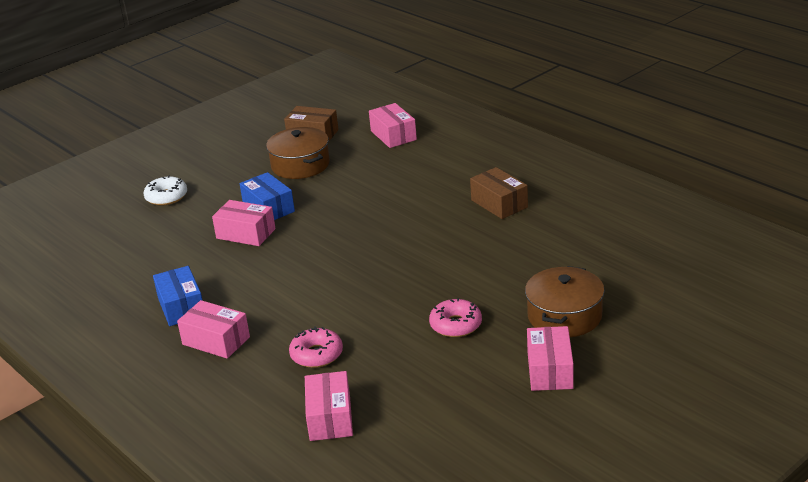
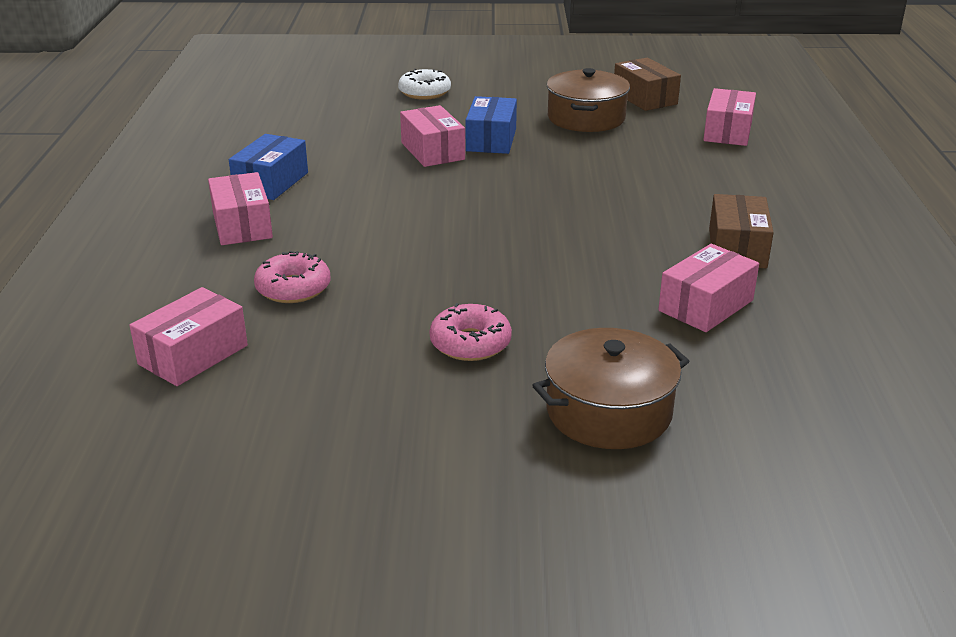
camera: 40 degrees right, 0 degrees up
(550, 370) = (483, 462): pink box -> pink box (706, 305)

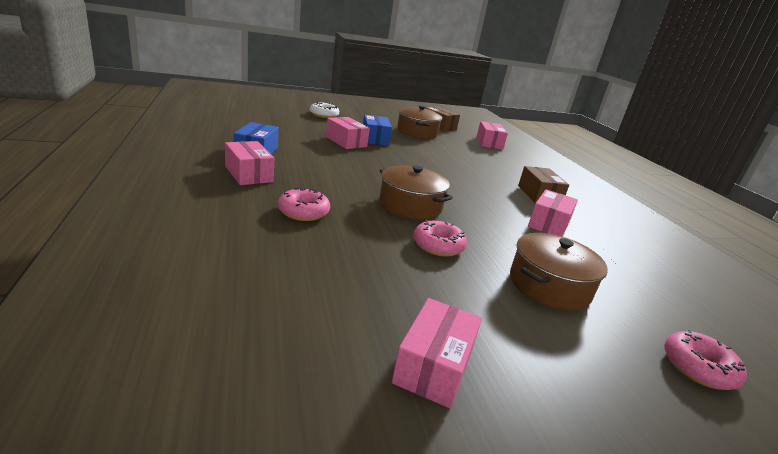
camera: 20 degrees left, 5 degrees down
(193, 355) = (252, 256): pink box -> pink box (433, 366)
(470, 274) = (410, 205): none -> brown pot
(753, 541) = (698, 368): none -> pink donut

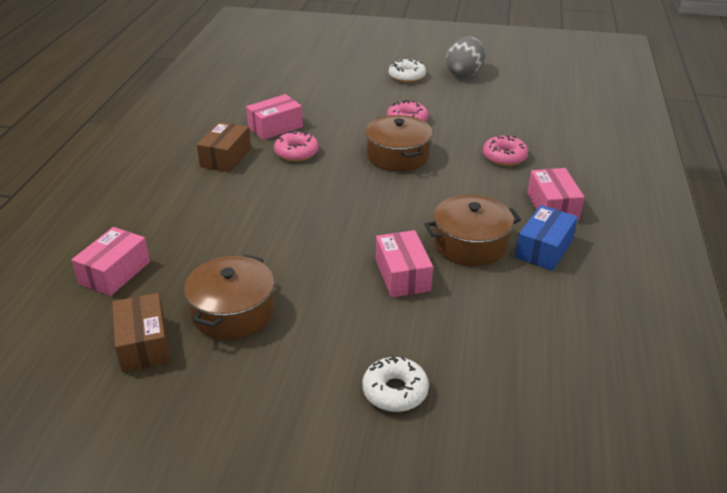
camera: 150 degrees left, 10 degrees up
(375, 139) = (343, 286): blue box -> none
(433, 366) = (464, 74): pink box -> grey egg
(519, 334) = (407, 76): none -> white donut
(549, 286) = (354, 91): brown pot -> brown pot (470, 244)
(698, 368) = (326, 56): pink donut -> pink donut (296, 153)

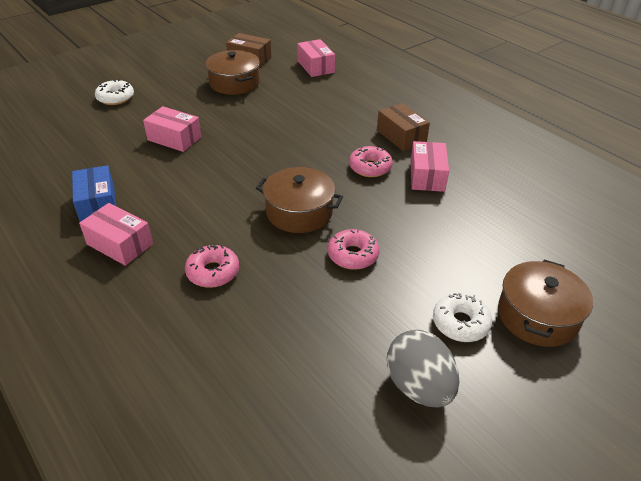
camera: 130 degrees right, 5 degrees up
(470, 244) = (154, 178): brown pot -> brown pot (537, 316)

